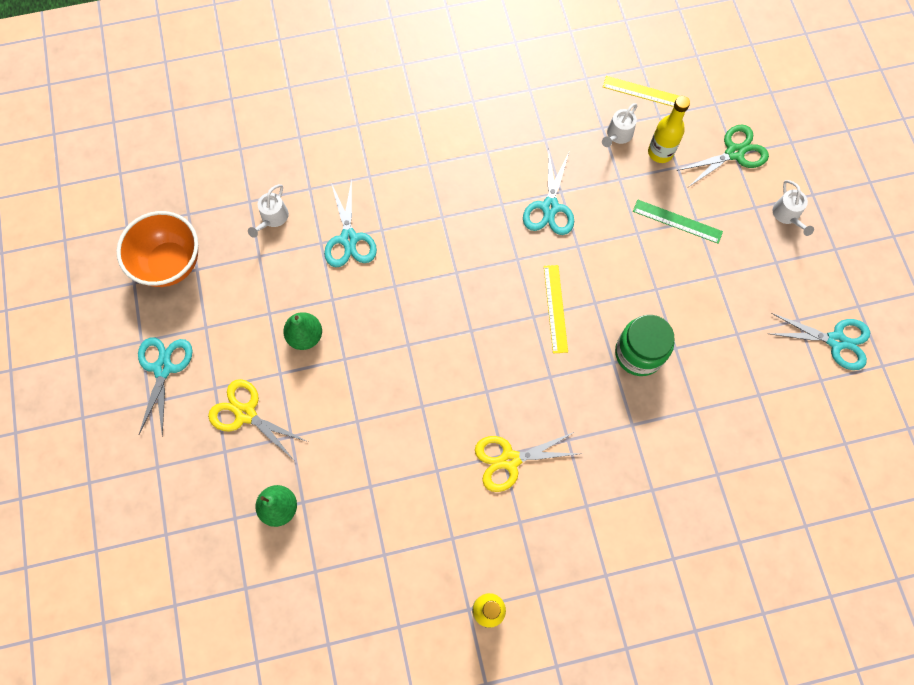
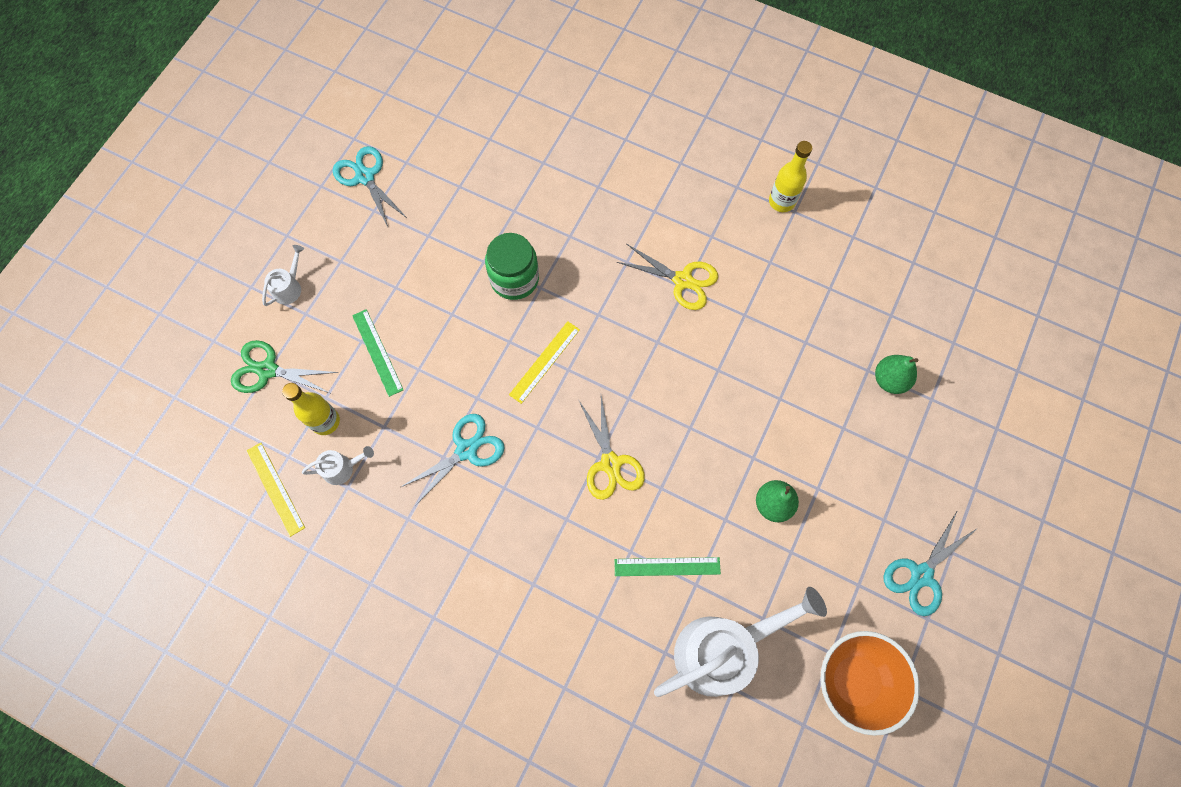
camera: 140 degrees left, 0 degrees up
(245, 413) = (870, 476): yellow scissors -> yellow scissors (610, 463)
(272, 218) = (723, 649): white watering can -> white watering can, size x2.30
(349, 239) = (667, 567): turquoise scissors -> green ruler

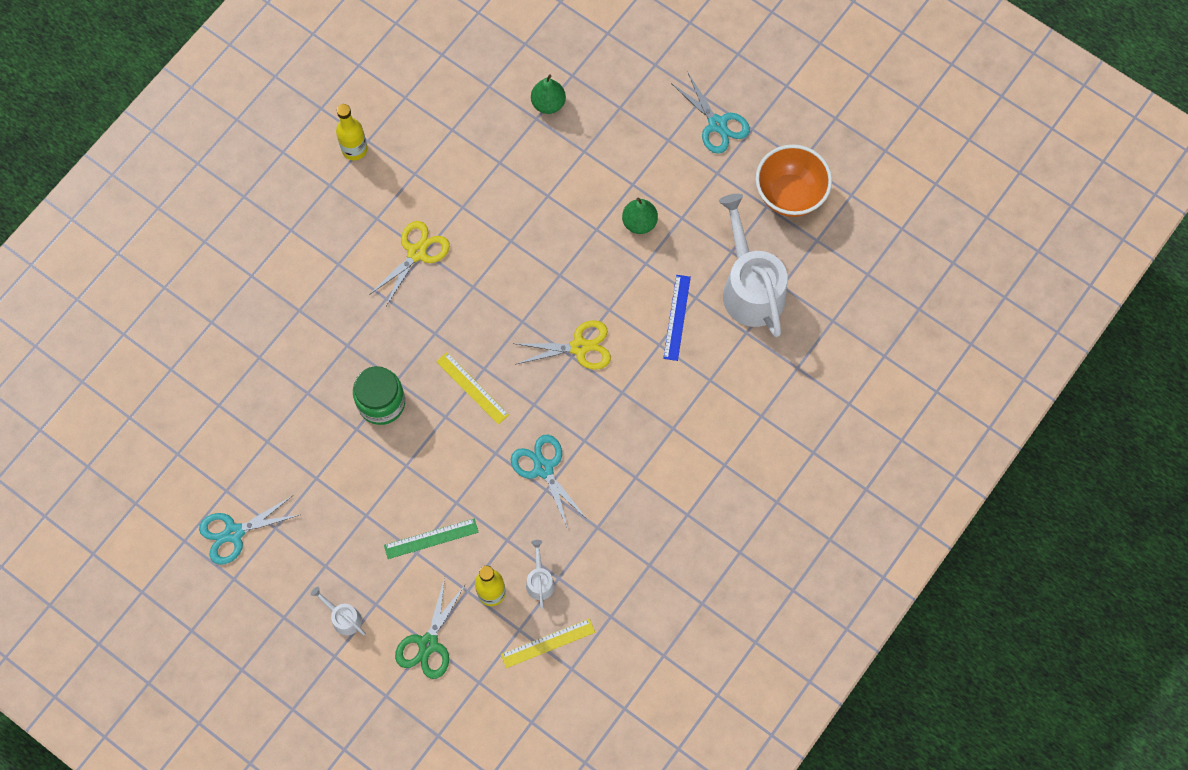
camera: 80 degrees left, 0 degrees up
(667, 567) = (677, 317): green ruler -> blue ruler

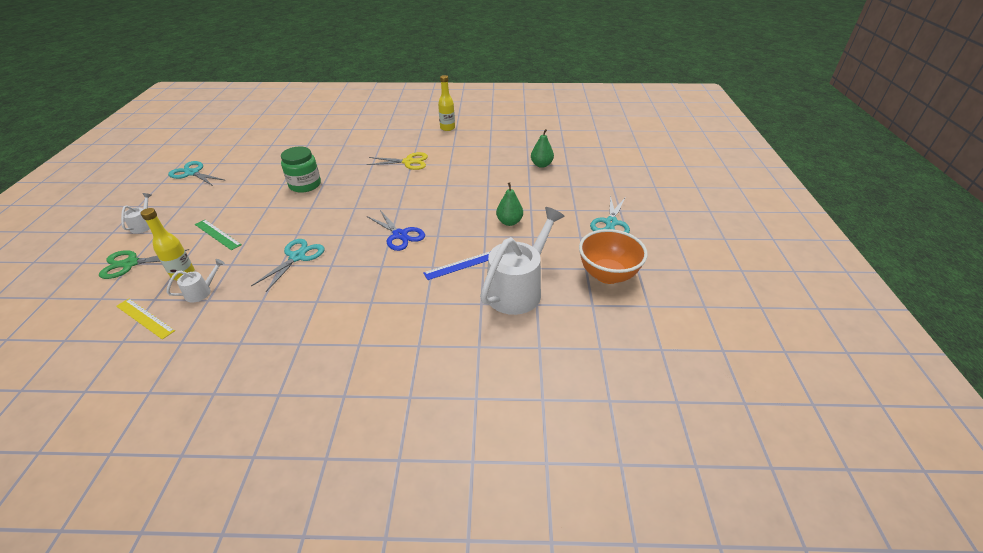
camera: 55 degrees right, 30 degrees down
(472, 388) = (337, 209): yellow ruler -> none
(579, 347) = (400, 235): yellow scissors -> blue scissors

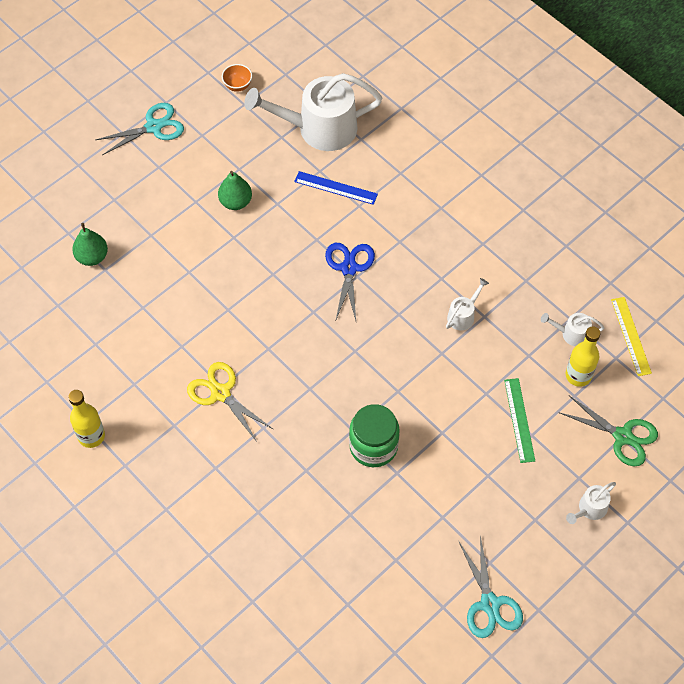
camera: 135 degrees left, 20 degrees up
(297, 257) = (463, 315): turquoise scissors -> white watering can
(607, 275) = (238, 86): orange bowl -> orange bowl, size x0.45

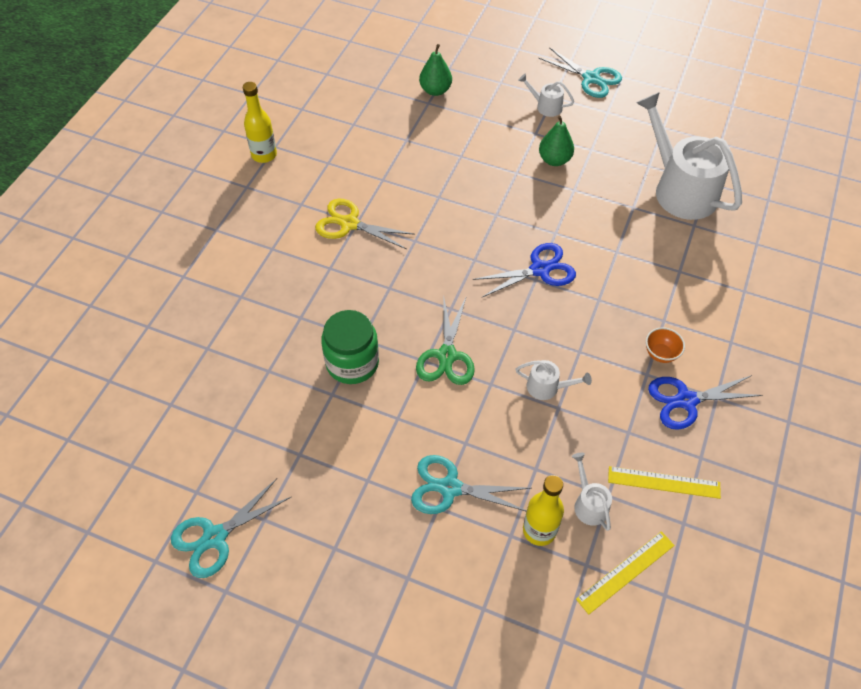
camera: 65 degrees right, 5 degrees down
(221, 393) = (349, 224): yellow scissors -> yellow scissors turned 90 degrees counterclockwise
(238, 86) = (679, 115): orange bowl -> orange bowl (660, 354)
(336, 188) = (623, 226): blue ruler -> none
(517, 230) = (686, 400): none -> blue scissors
(519, 420) = (450, 488): green ruler -> turquoise scissors
(575, 279) = (664, 482): none -> yellow ruler
(589, 509) = (372, 604): white watering can -> white watering can (545, 106)
(623, 436) = (485, 609): green scissors -> green scissors (447, 356)

